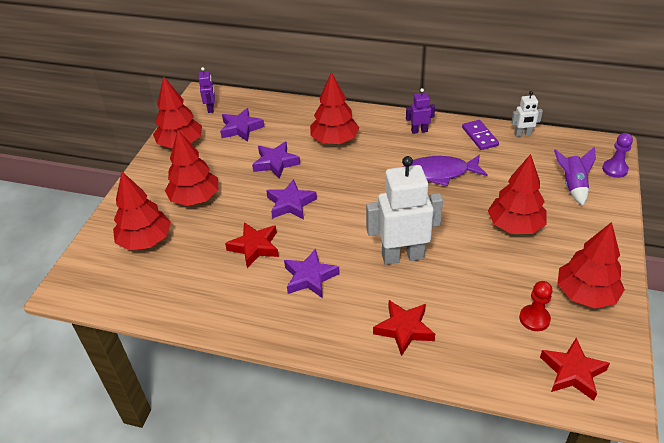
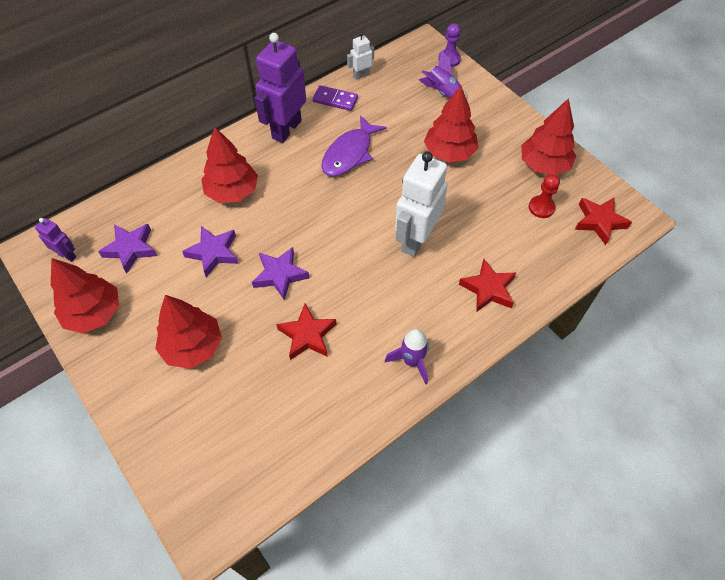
camera: 55 degrees left, 15 degrees up
(145, 241) = (209, 422): red tree -> none
(287, 319) = (412, 361): none -> purple rocket
(310, 277) = (381, 316): purple star -> none
(419, 131) = (286, 129): purple robot -> purple robot, size x2.10
(522, 134) = (361, 75): white robot -> white robot turned 150 degrees counterclockwise

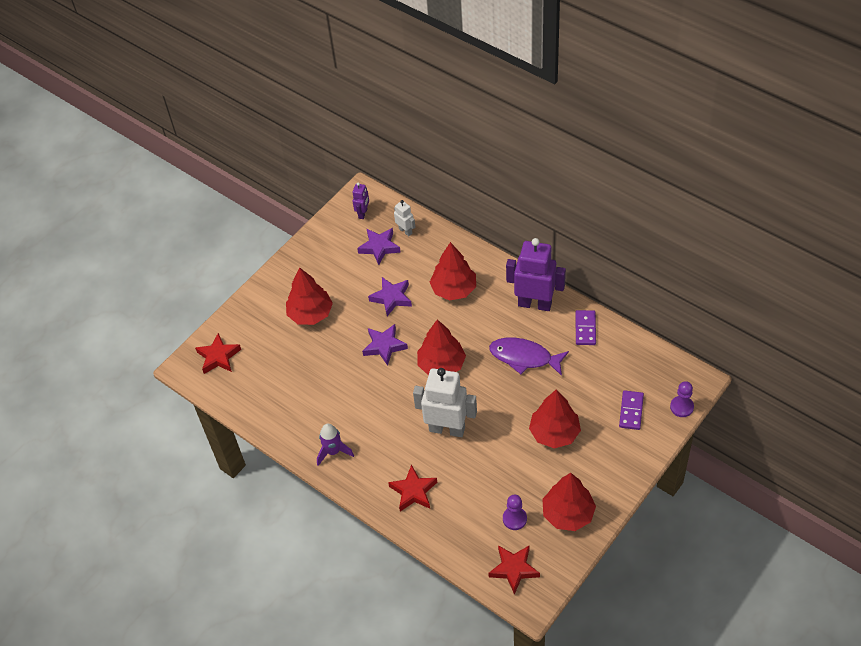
camera: 80 degrees right, 5 degrees down
(94, 313) = (321, 248): red tree -> red tree (441, 365)
(307, 335) = (337, 379): red star -> red star (218, 357)
(361, 75) = (626, 340): white robot -> white robot (405, 231)
(442, 92) = (631, 411): purple rocket -> purple domino
(541, 207) = (514, 519): red pawn -> purple pawn

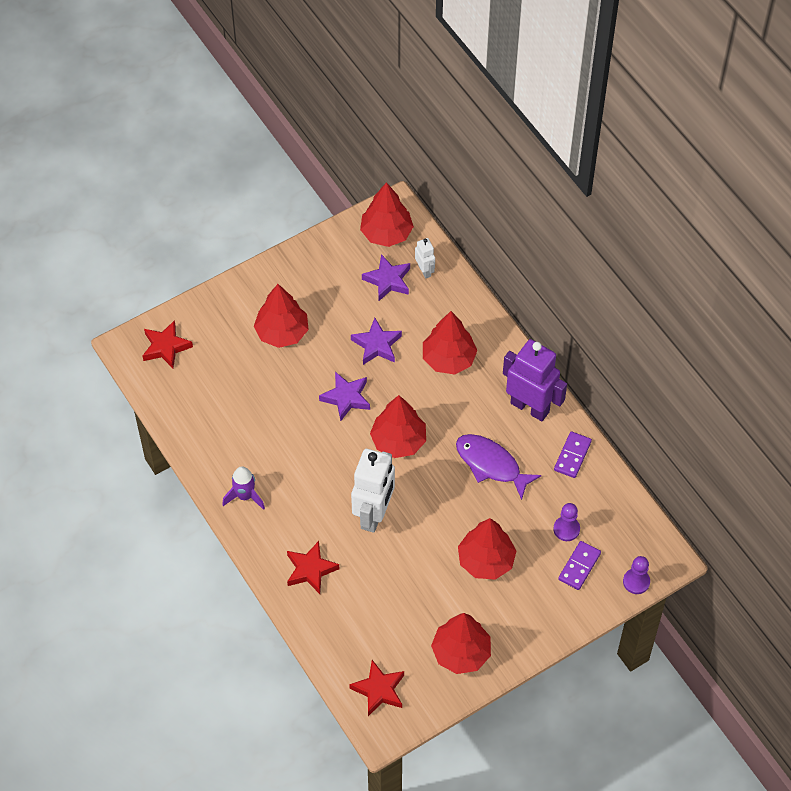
camera: 15 degrees right, 5 degrees up
(363, 213) = (386, 233): purple robot -> red tree
(447, 429) = (374, 514): white robot -> white robot turned 75 degrees clockwise
(514, 519) = (403, 637): purple pawn -> purple pawn (566, 529)

